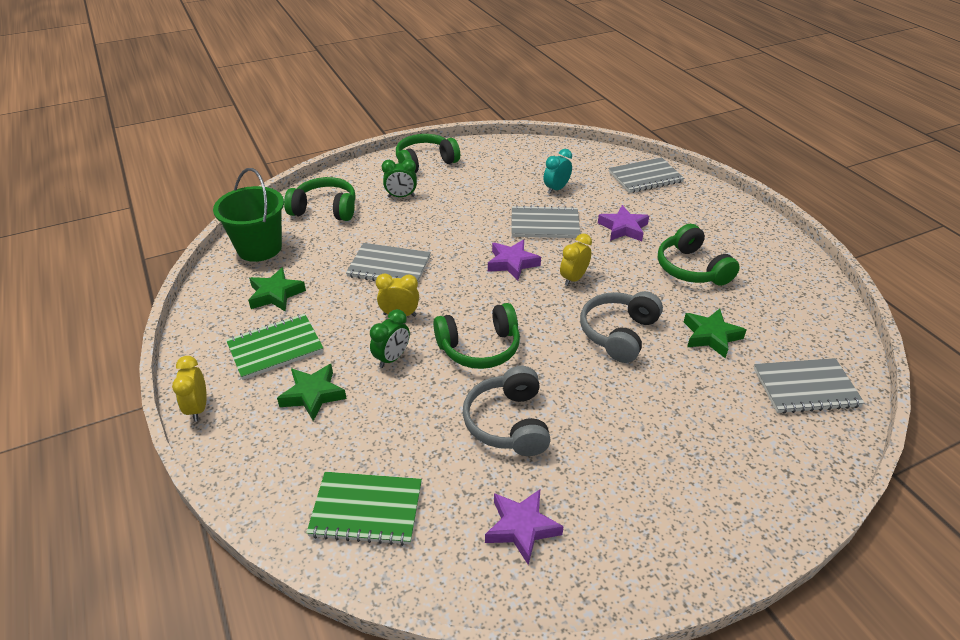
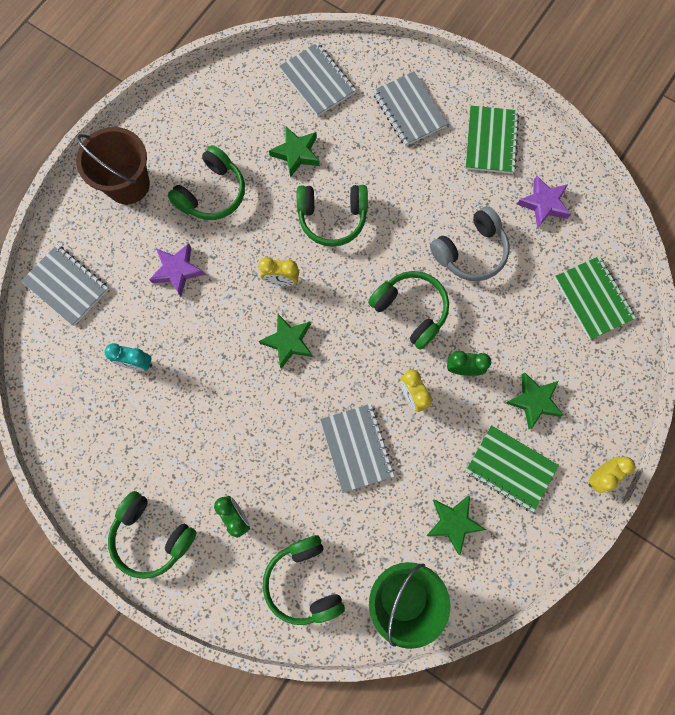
camera: 120 degrees left, 35 degrees up
(512, 263) = (288, 342): purple star -> green star
(544, 224) = (209, 343): grey notebook -> grey notebook (409, 110)
(618, 333) = (332, 218): grey headphones -> green headphones
(645, 517) = (490, 141): none -> green notebook
(726, 227) = (128, 184): none -> brown bucket

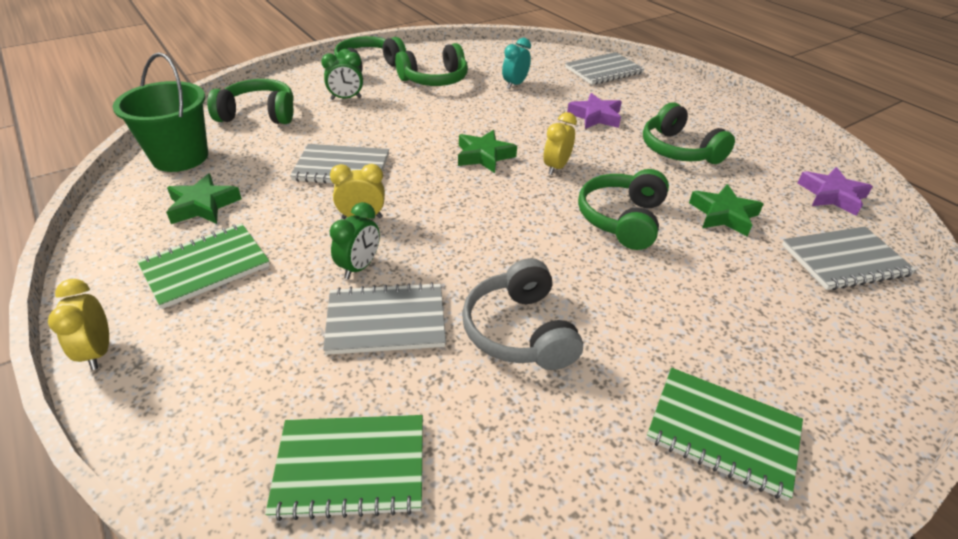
camera: 110 degrees right, 35 degrees down
(128, 184) = (700, 111): brown bucket -> none
(409, 110) = (793, 341): grey notebook -> grey notebook (386, 321)
(411, 310) = (465, 247): green headphones -> green headphones (435, 80)
(534, 401) = (260, 320): green star -> none
(543, 204) = (569, 466): purple star -> purple star (832, 195)

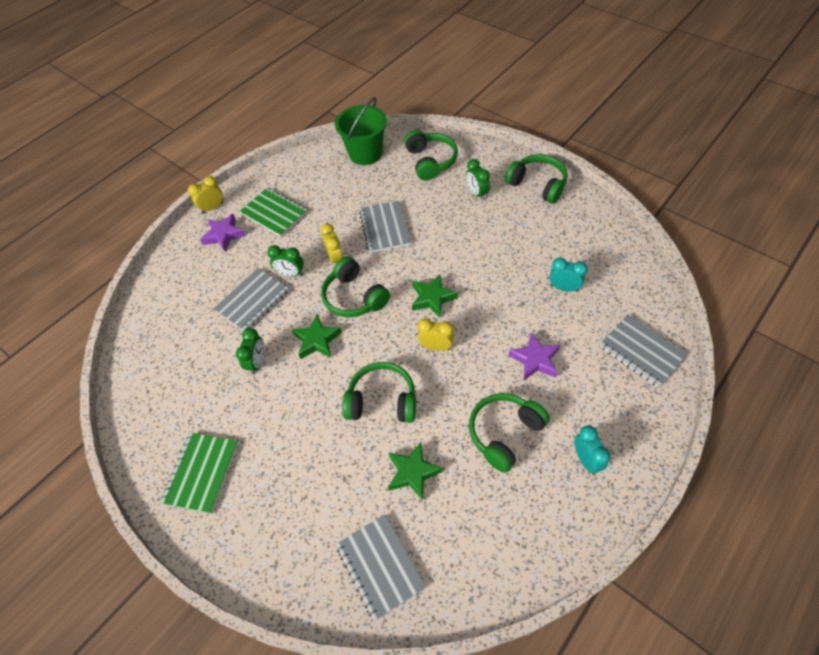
camera: 80 degrees right, 15 degrees up
(203, 205) = (323, 187): green star -> green star (317, 340)
(350, 467) = (165, 319): green notebook -> none
(386, 321) = (252, 301): grey notebook -> grey notebook turned 60 degrees clockwise
(435, 80) = (539, 232): green headphones -> green headphones (354, 297)
(519, 331) = (257, 362): grey headphones -> green clock
(711, 118) = (586, 460): none -> turquoise clock
(832, 195) = (479, 569): purple star -> purple star (224, 235)

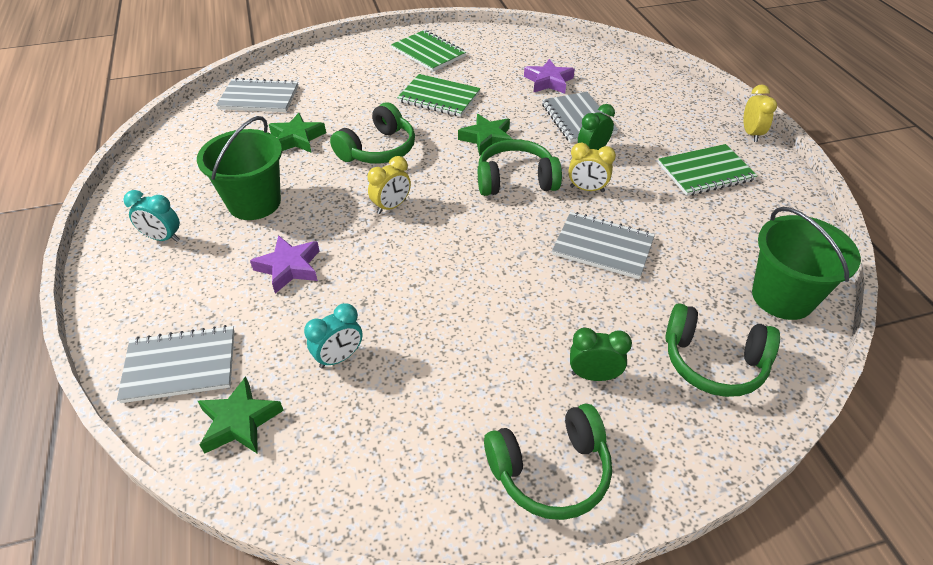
camera: 120 degrees right, 10 degrees down
(224, 235) = (695, 129): purple star -> purple star (548, 81)
(257, 362) = (500, 101): green clock -> none
(279, 409) = (439, 97): none -> green notebook
(432, 298) = (453, 234): green star -> green star (239, 421)
(504, 433) = (254, 203): green headphones -> green bucket

